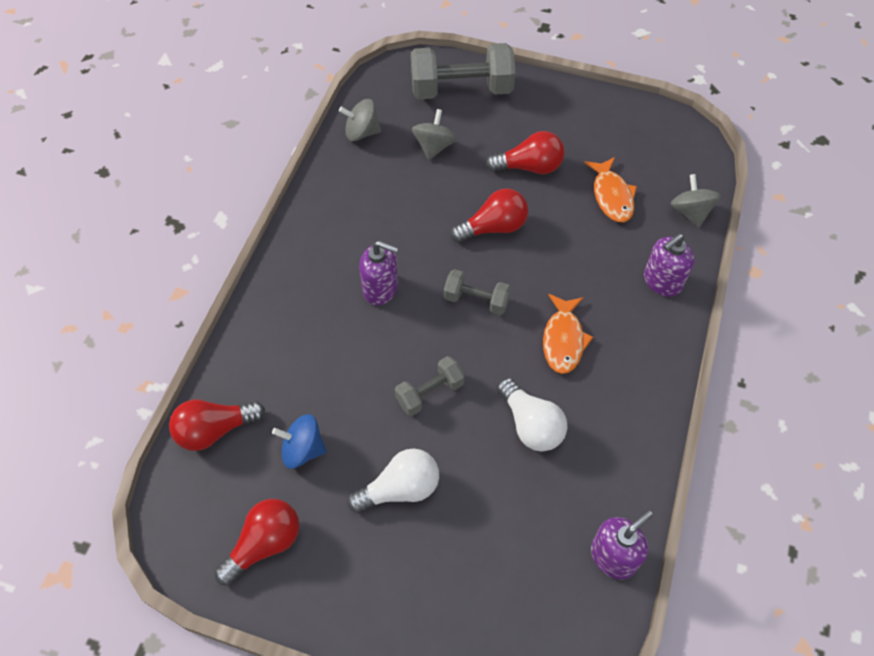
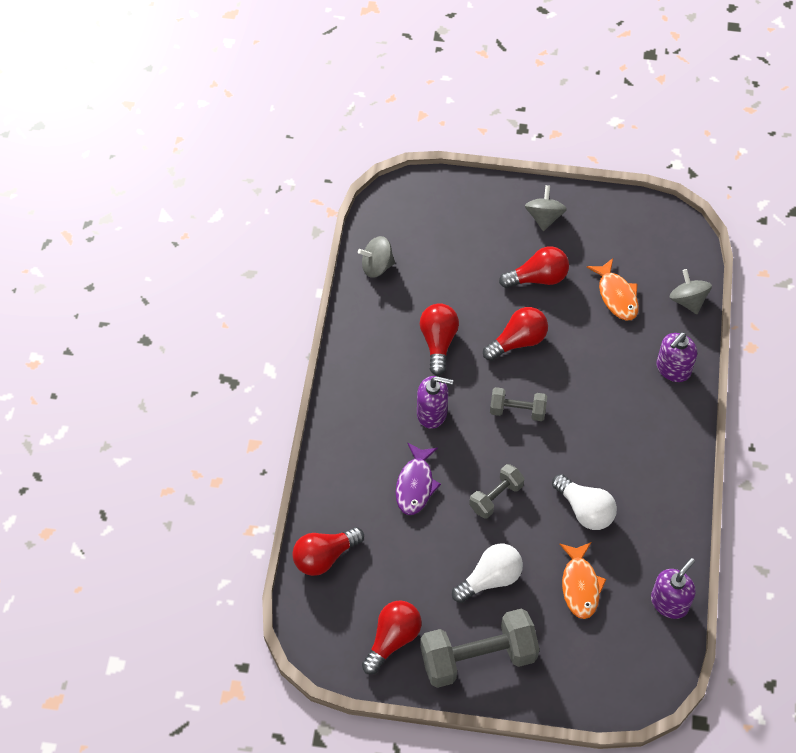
camera: 10 degrees left, 0 degrees up
(303, 449) = (402, 561): blue spinning top -> none
(341, 364) = (415, 485): none -> purple fish
(406, 216) = (438, 342): none -> red light bulb
(434, 147) = (447, 270): grey spinning top -> grey spinning top (544, 217)
(461, 90) = (459, 208): grey dumbbell -> grey dumbbell (478, 657)
(563, 340) = (598, 434): orange fish -> orange fish (580, 585)

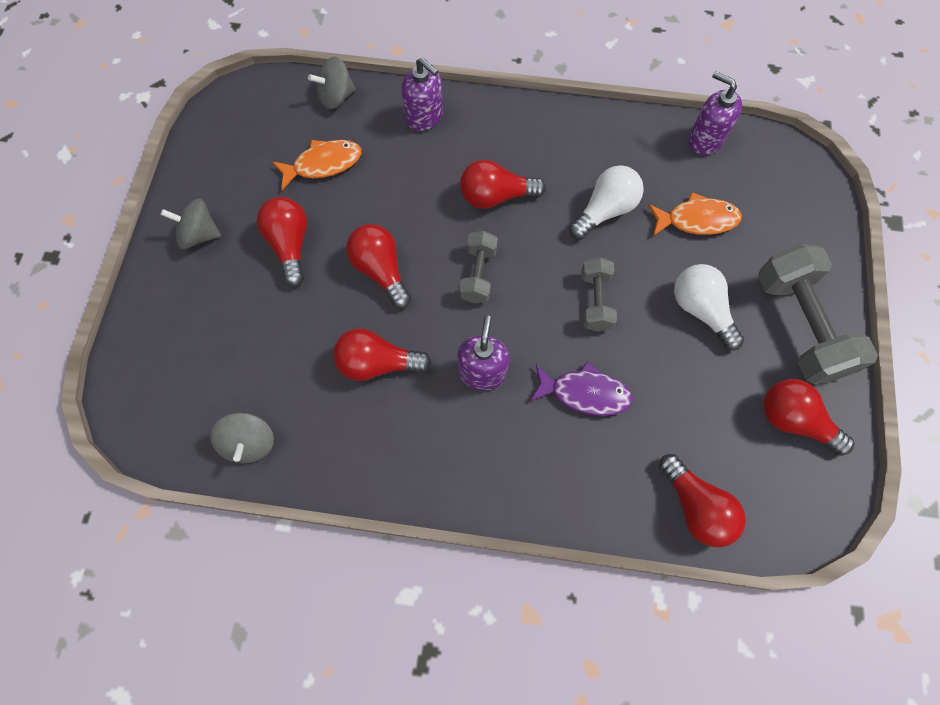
camera: 90 degrees left, 10 degrees up
(496, 497) = (595, 301): grey dumbbell -> grey dumbbell turned 45 degrees clockwise
(594, 424) = (496, 196): none -> red light bulb

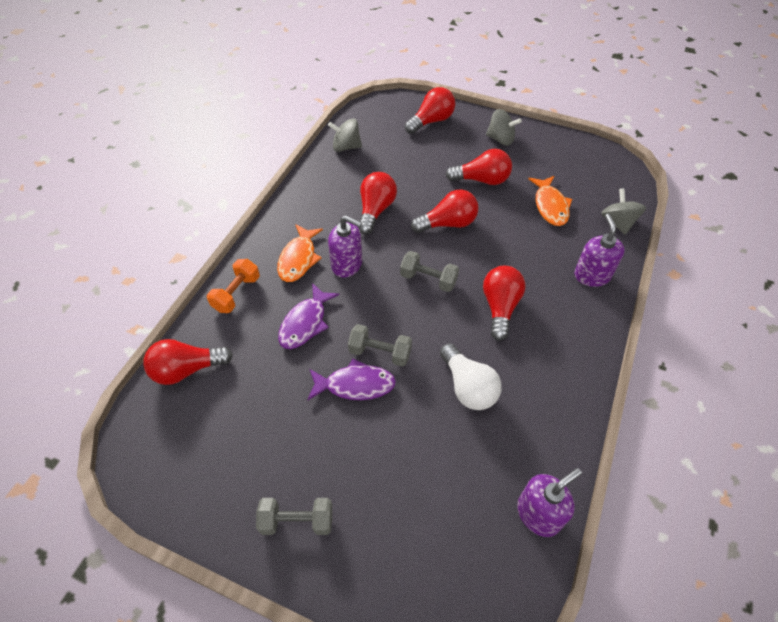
camera: 105 degrees right, 15 degrees down
(199, 234) = (500, 139): grey spinning top -> grey spinning top turned 90 degrees clockwise
(424, 117) = (592, 275): purple soap dispenser -> purple soap dispenser turned 120 degrees clockwise
(570, 495) = (237, 294): none -> orange dumbbell
(643, 315) = (355, 385): none -> purple fish
(697, 220) = (440, 467): orange fish -> orange fish (298, 259)
(701, 310) = (344, 434): white light bulb -> none
(793, 420) = (214, 474): red light bulb -> red light bulb (431, 121)
(799, 326) = (297, 521): grey dumbbell -> grey dumbbell, size x0.54

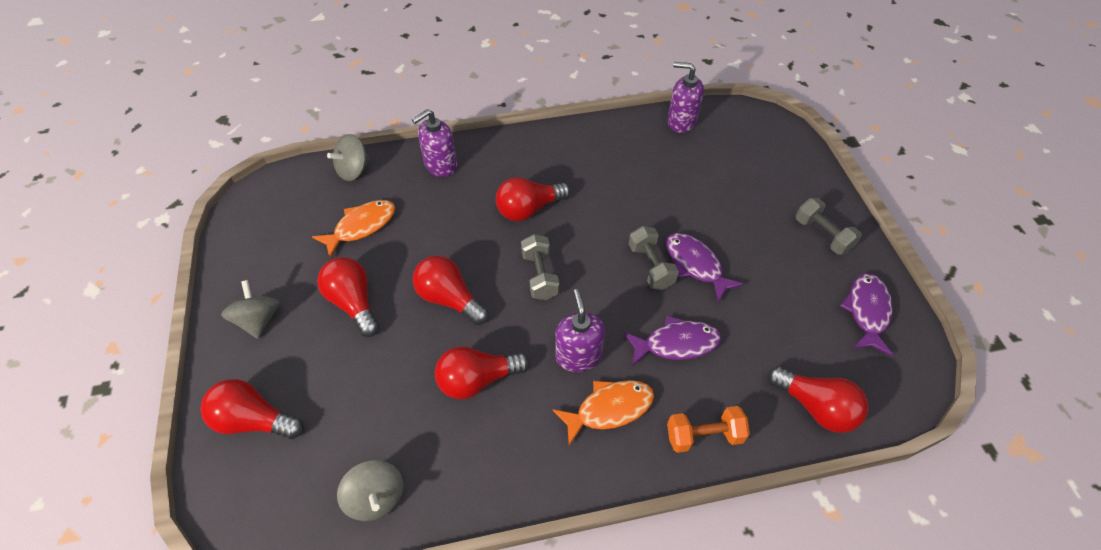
camera: 125 degrees left, 0 degrees up
(204, 480) = (867, 311): none -> purple fish
(468, 387) = (626, 194): white light bulb -> none

